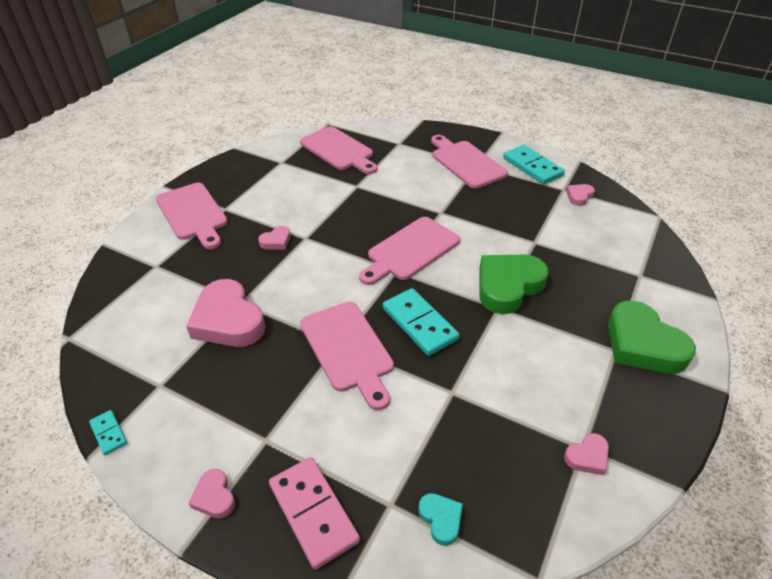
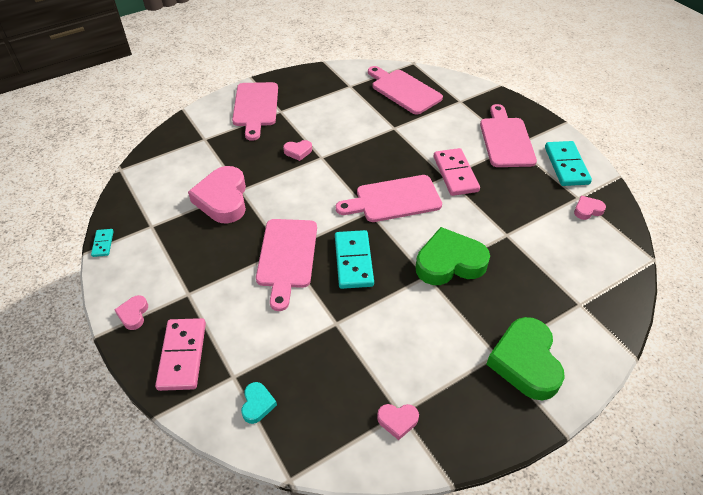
camera: 30 degrees right, 5 degrees up
(339, 150) = (403, 90): pink cutting board -> pink cutting board turned 150 degrees clockwise
(447, 207) = (455, 174): none -> pink domino

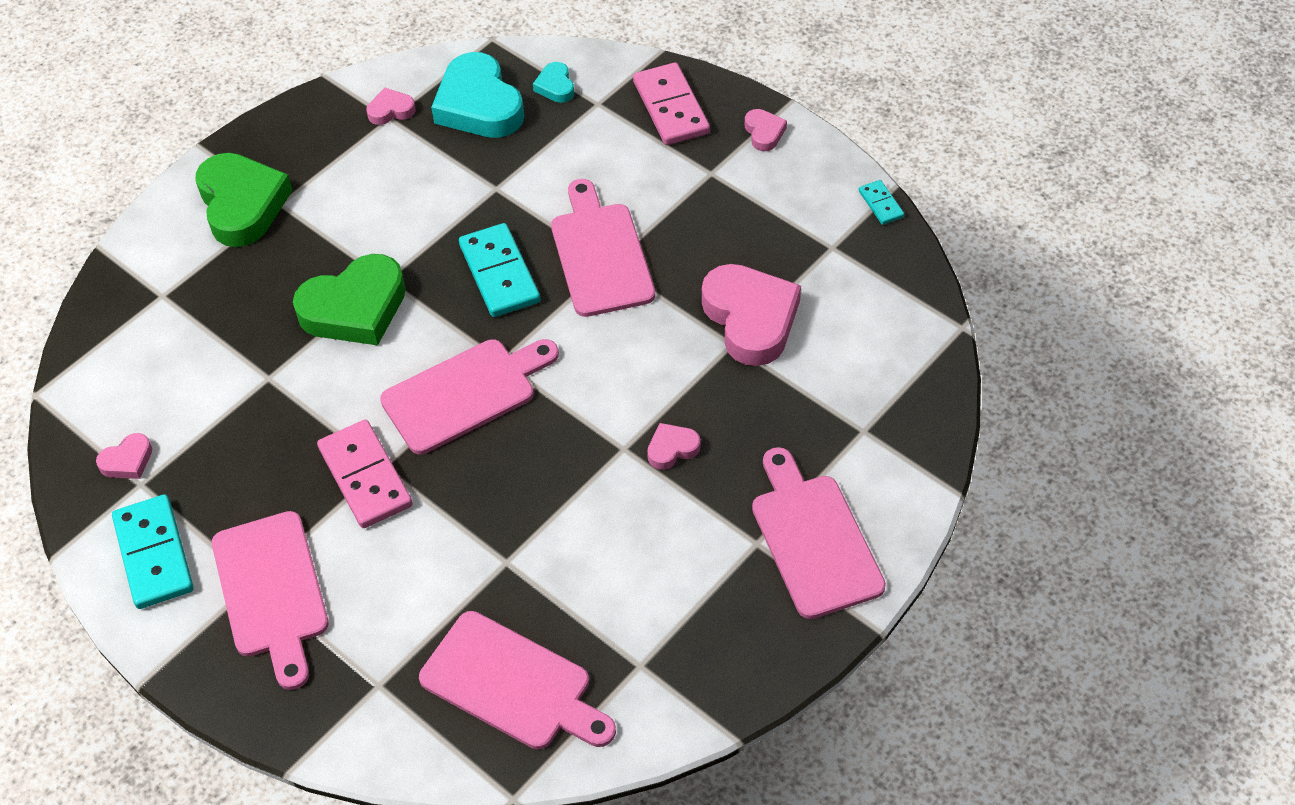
camera: 165 degrees right, 5 degrees up
(324, 404) = (479, 105): none -> turquoise heart

